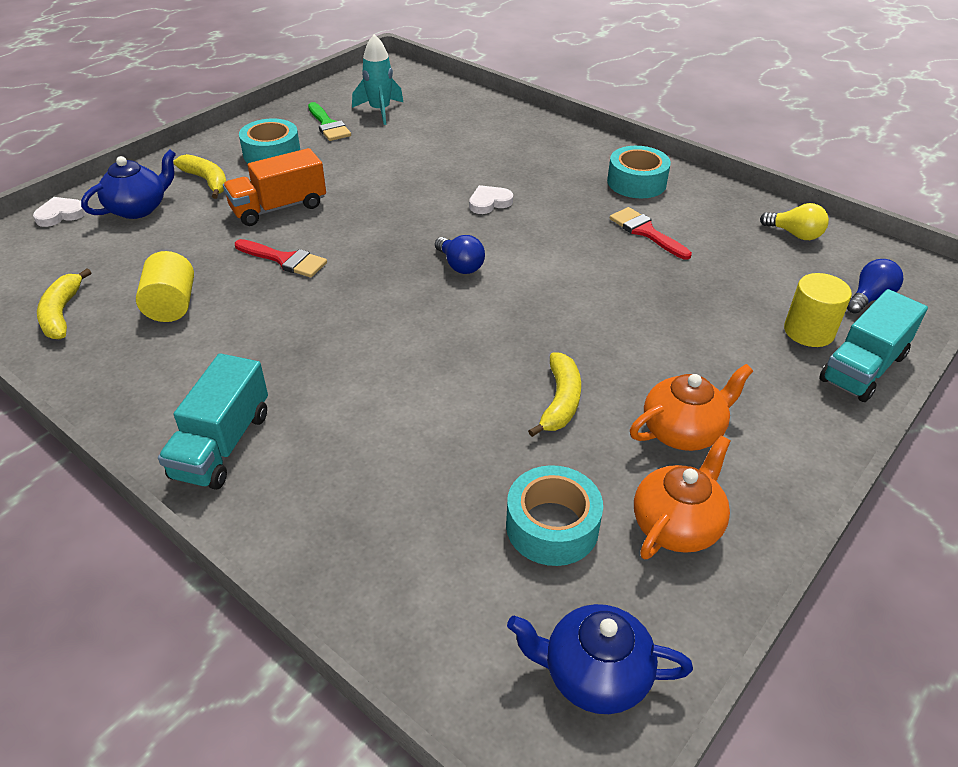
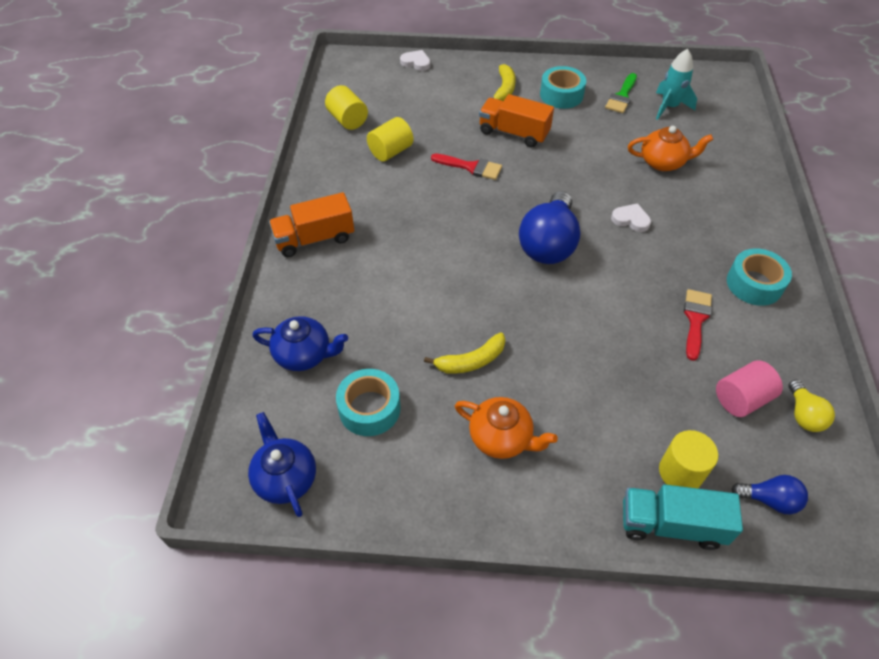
camera: 55 degrees right, 10 degrees up
(62, 313) = (348, 120): yellow banana -> yellow cylinder
(138, 208) = (451, 84): blue teapot -> blue teapot (304, 355)
(222, 445) = (314, 239): turquoise truck -> orange truck
(285, 260) = (471, 167): red brush -> red brush turned 60 degrees counterclockwise
(460, 265) = (548, 244): blue light bulb -> blue light bulb, size x1.98
(676, 525) = (418, 470): orange teapot -> orange teapot (663, 162)
(754, 255) = (741, 399): none -> pink cylinder

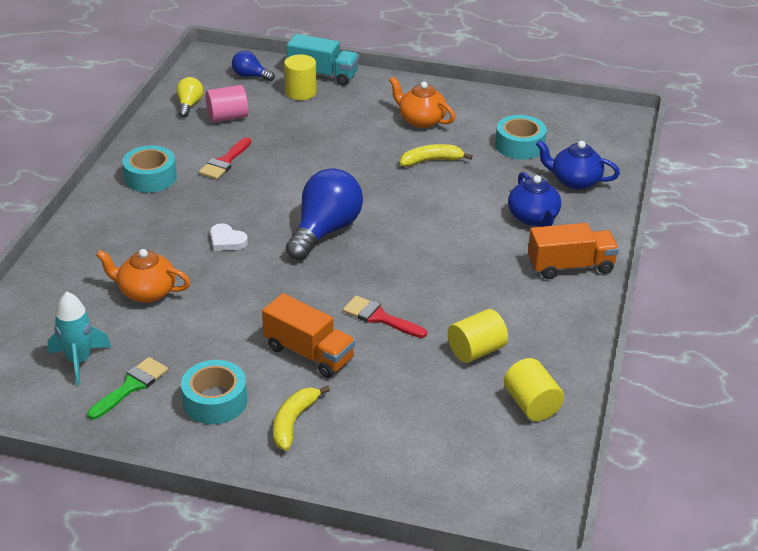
camera: 170 degrees left, 15 degrees down
(285, 478) = (583, 121): blue teapot -> blue teapot (533, 218)
(416, 62) = (415, 494): white heart -> none

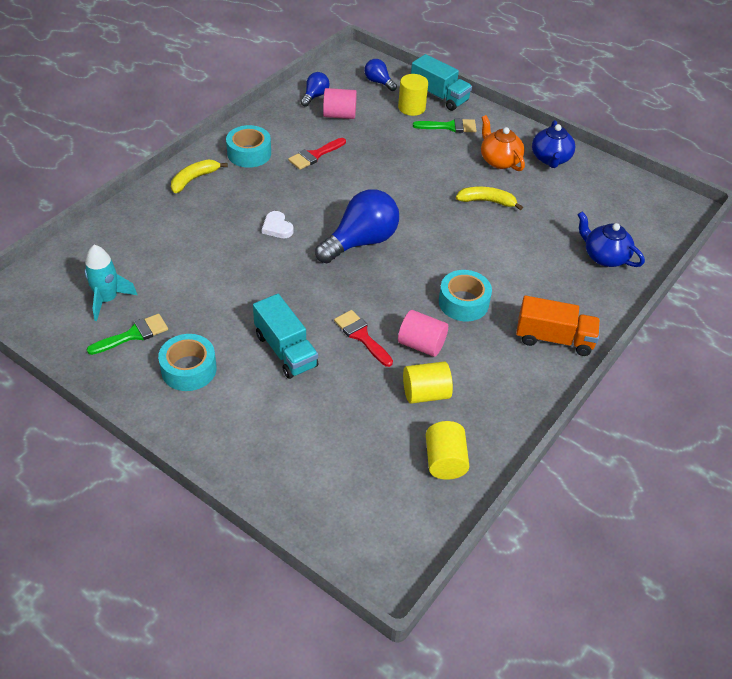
camera: 20 degrees right, 10 degrees up
(146, 292) = (190, 255): orange teapot -> none
(189, 105) = (315, 96): yellow light bulb -> blue light bulb
(293, 422) = (239, 409): yellow banana -> yellow banana (194, 179)
(309, 353) = (286, 350): orange truck -> turquoise truck
(351, 101) = (449, 126): none -> green brush
(445, 308) = (421, 344): none -> pink cylinder
(519, 145) = (573, 208): turquoise tape -> turquoise tape (463, 302)
(533, 218) = (547, 281): blue teapot -> blue teapot (550, 159)

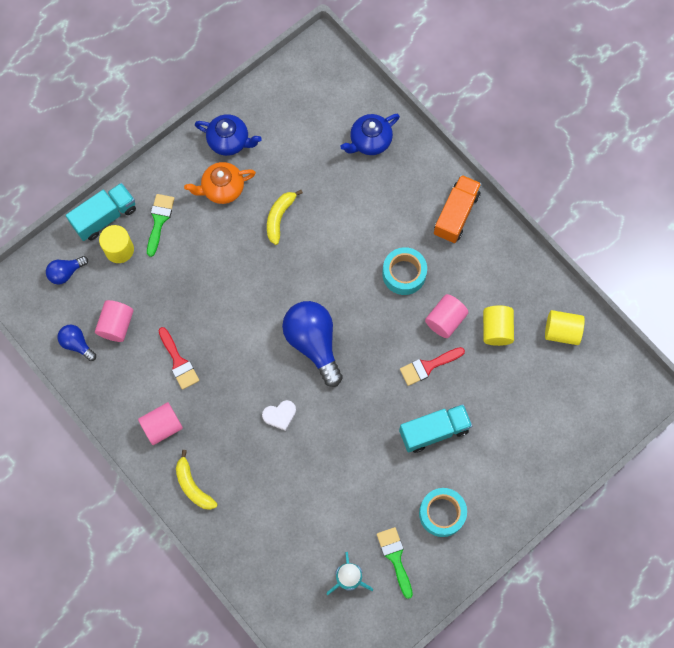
camera: 75 degrees left, 25 degrees up
(249, 153) = (162, 426): turquoise tape -> pink cylinder

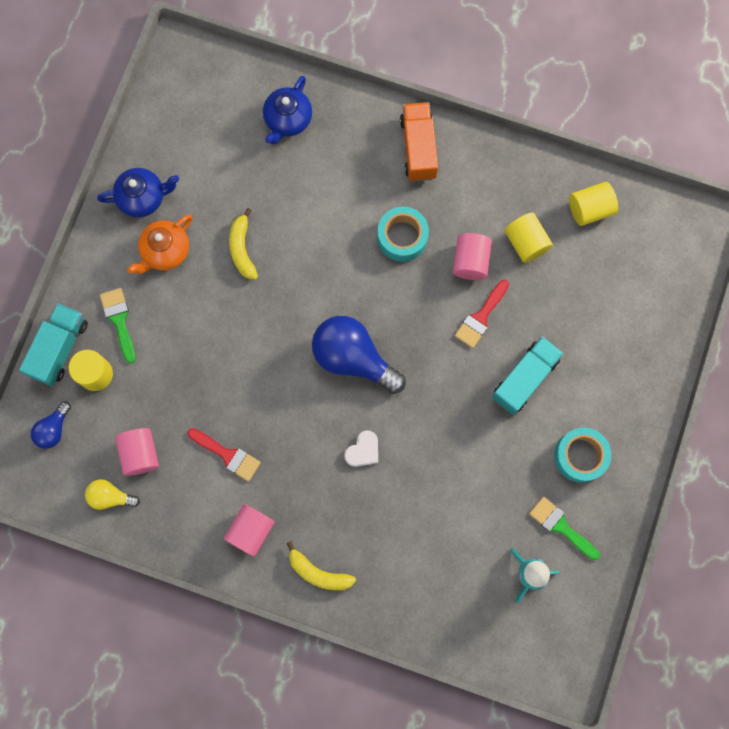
camera: 30 degrees left, 5 degrees up
(77, 344) = (110, 496): blue light bulb -> yellow light bulb

